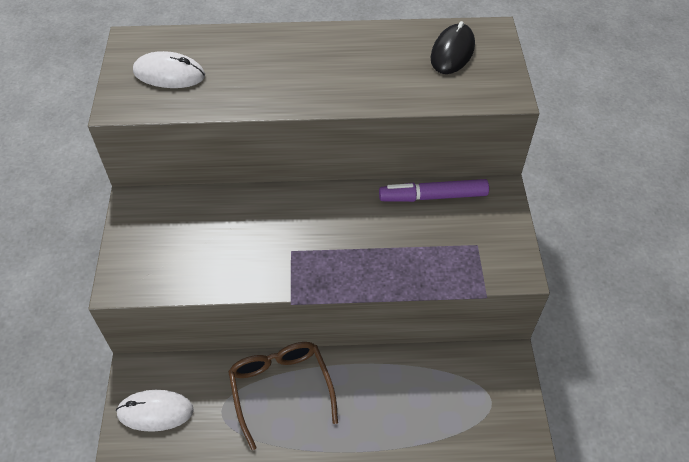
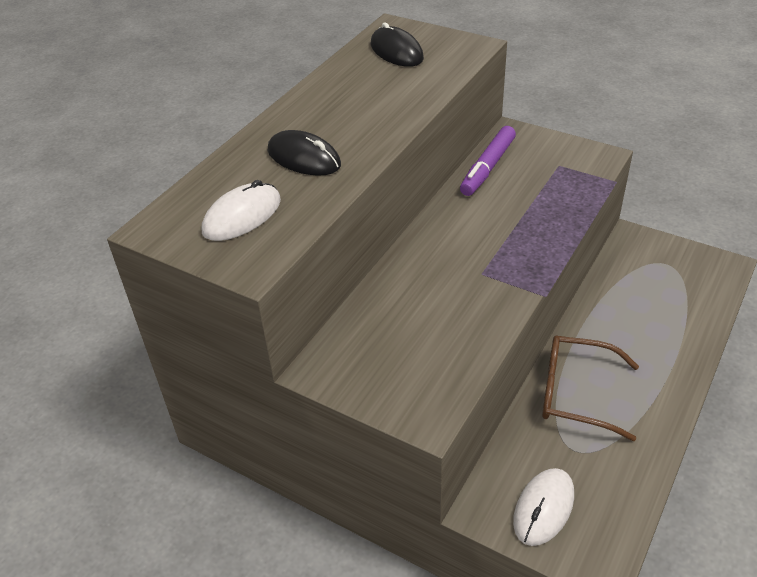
camera: 55 degrees left, 10 degrees down
(258, 71) = (304, 158): none -> black mouse

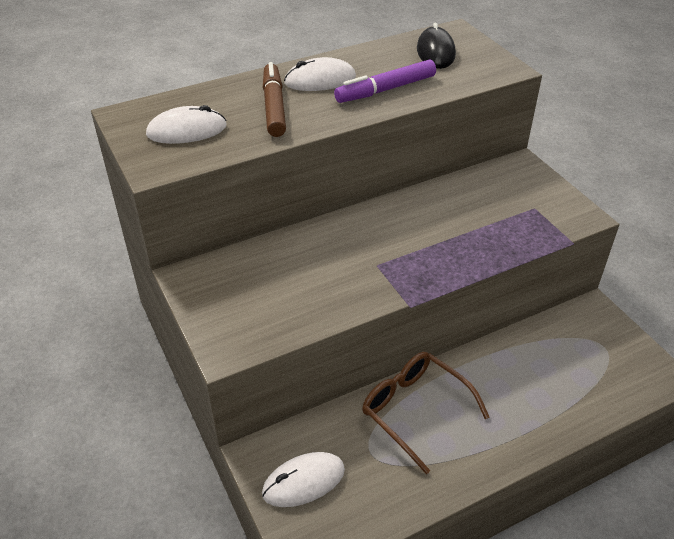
camera: 30 degrees right, 0 degrees up
(304, 158) = (274, 107): black mouse -> brown marker
(319, 116) = (320, 80): none -> white mouse
(488, 167) = (469, 184): purple marker -> purple marker (385, 90)

